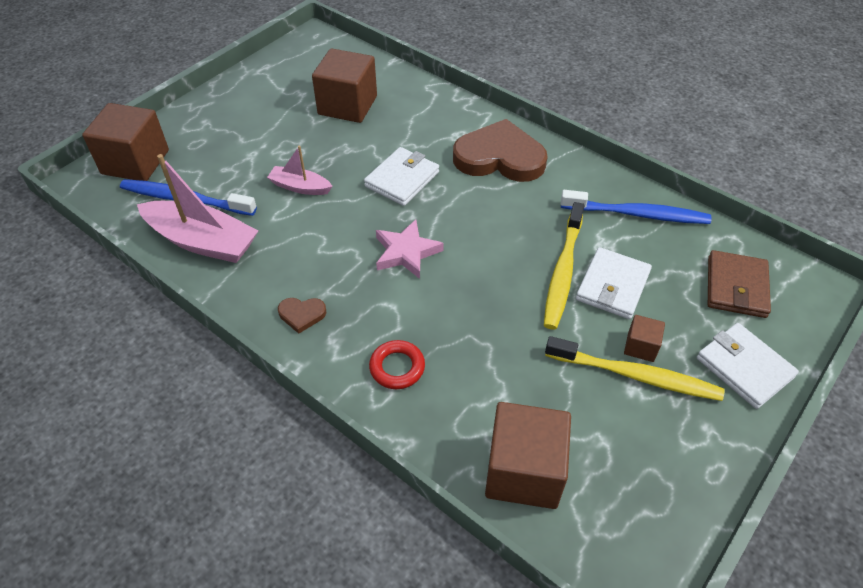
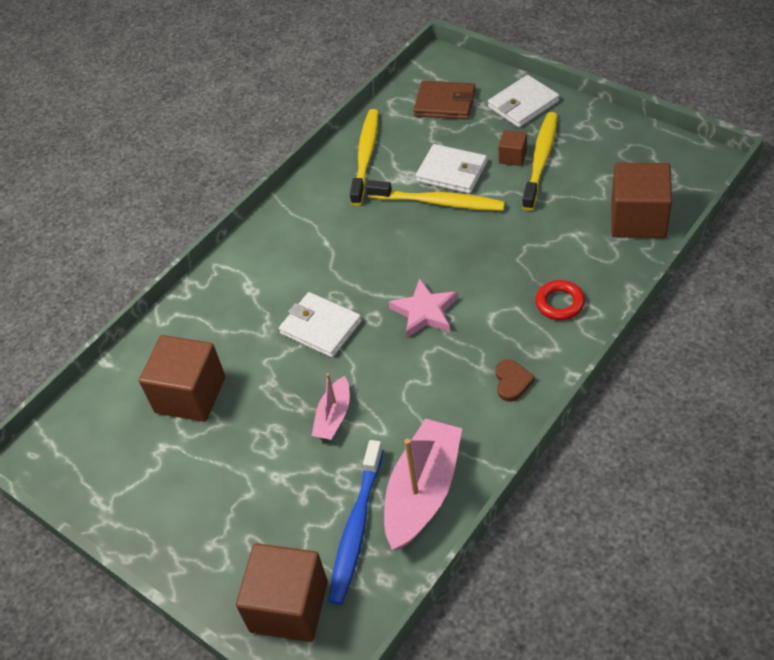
camera: 85 degrees left, 0 degrees up
(499, 157) = (287, 252): brown heart -> none
(637, 214) = (366, 156): blue toothbrush -> yellow toothbrush

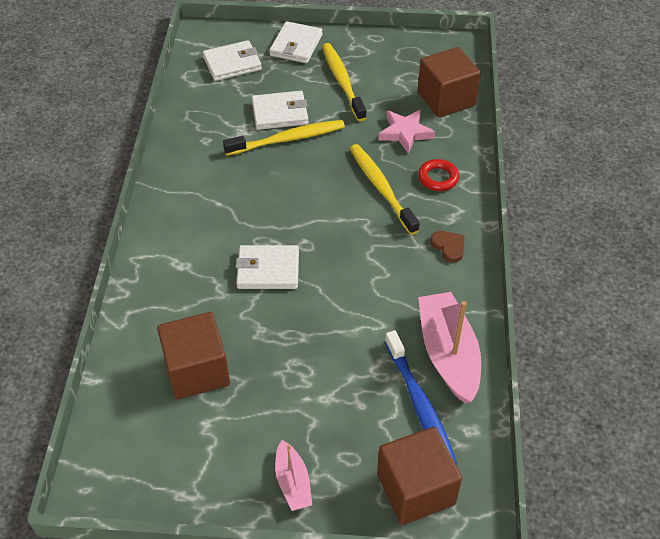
camera: 40 degrees left, 0 degrees up
(334, 416) = (334, 332): pink boat -> pink boat (293, 482)
(366, 156) = (198, 125): yellow toothbrush -> yellow toothbrush (381, 188)
(424, 312) = (343, 224): pink star -> pink star (405, 133)
(445, 103) = (232, 63): brown wallet -> white wallet
(513, 157) = (319, 86): brown cube -> none

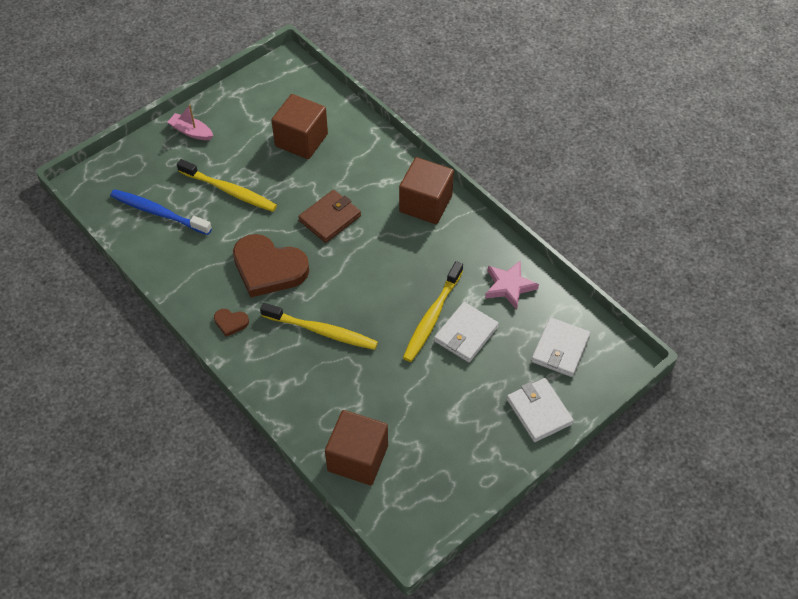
camera: 135 degrees right, 5 degrees up
(268, 270) = (330, 218): white wallet -> brown wallet
(342, 81) = (458, 405): yellow toothbrush -> yellow toothbrush (229, 191)
(370, 267) = (268, 268): none -> brown heart
(405, 133) = (355, 394): pink star -> pink star (509, 286)
(415, 489) = (124, 173): brown cube -> brown cube (425, 204)
(438, 178) = (290, 373): red ring -> none
(448, 354) = (167, 252): pink boat -> none

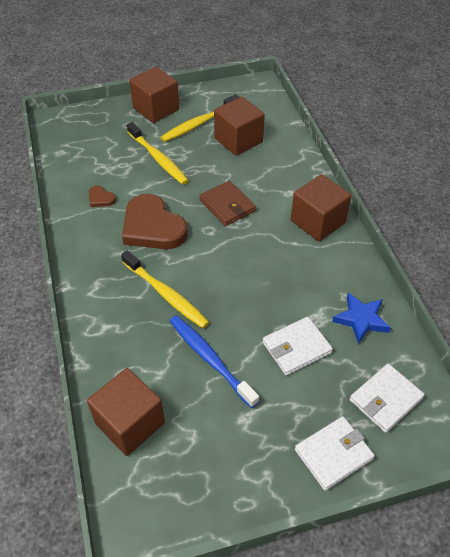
camera: 25 degrees right, 5 degrees down
(158, 212) = (94, 156): blue toothbrush -> blue toothbrush (210, 359)
(191, 132) = (156, 109): pink boat -> brown cube
(230, 322) = (94, 258): brown heart -> brown heart (100, 198)
(330, 218) = (227, 205): brown wallet -> brown wallet turned 75 degrees clockwise
(432, 317) = (272, 320): yellow toothbrush -> yellow toothbrush (199, 123)
(509, 286) = (361, 319): pink star -> blue star
(539, 411) = (333, 454): white wallet -> white wallet turned 60 degrees clockwise

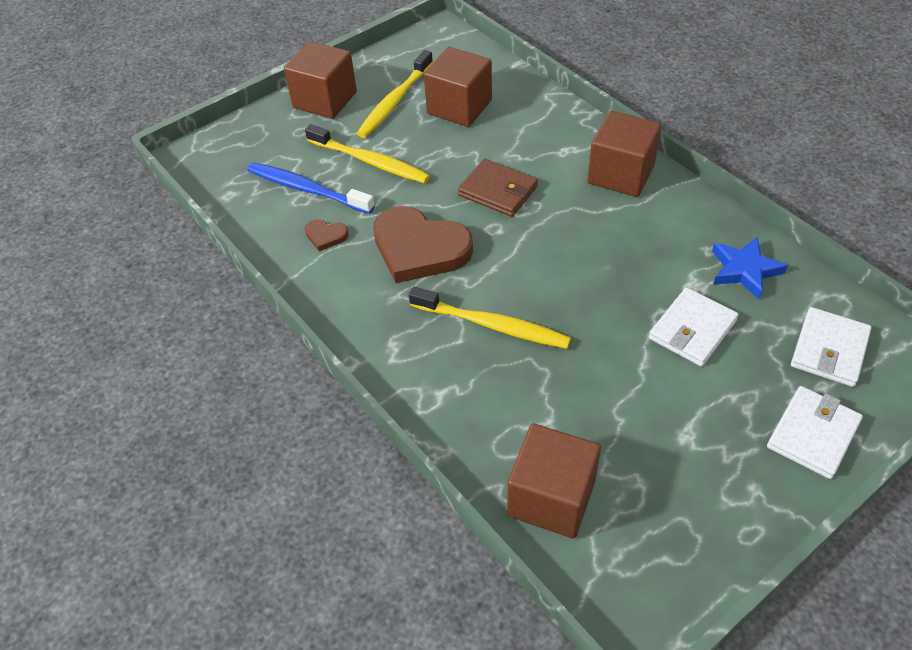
camera: 20 degrees left, 0 degrees up
(210, 359) = (599, 382): blue toothbrush -> blue toothbrush (307, 189)

